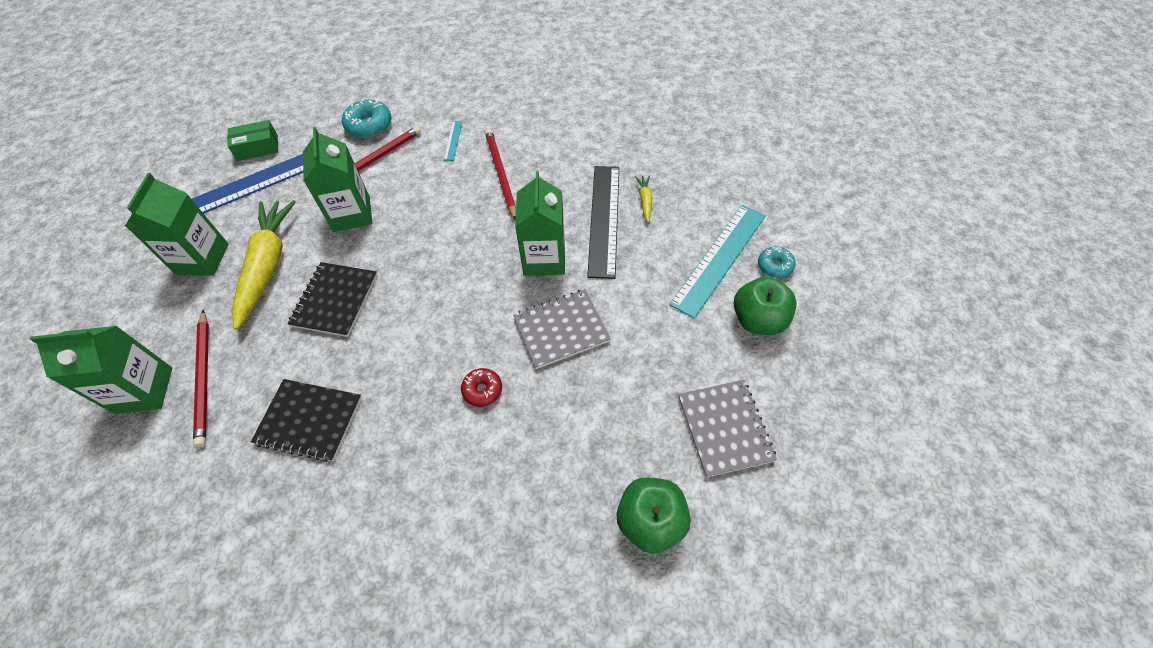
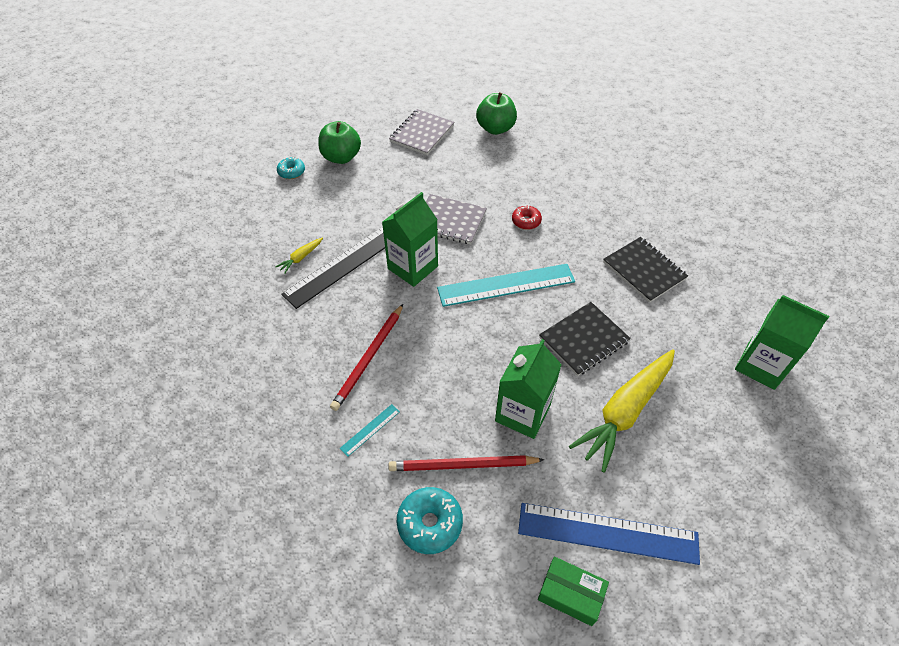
camera: 140 degrees left, 5 degrees down
(202, 259) = (684, 464): green carton -> none
(204, 379) = (710, 344): red pencil -> none
(719, 259) = (313, 195): turquoise ruler -> turquoise ruler (506, 285)

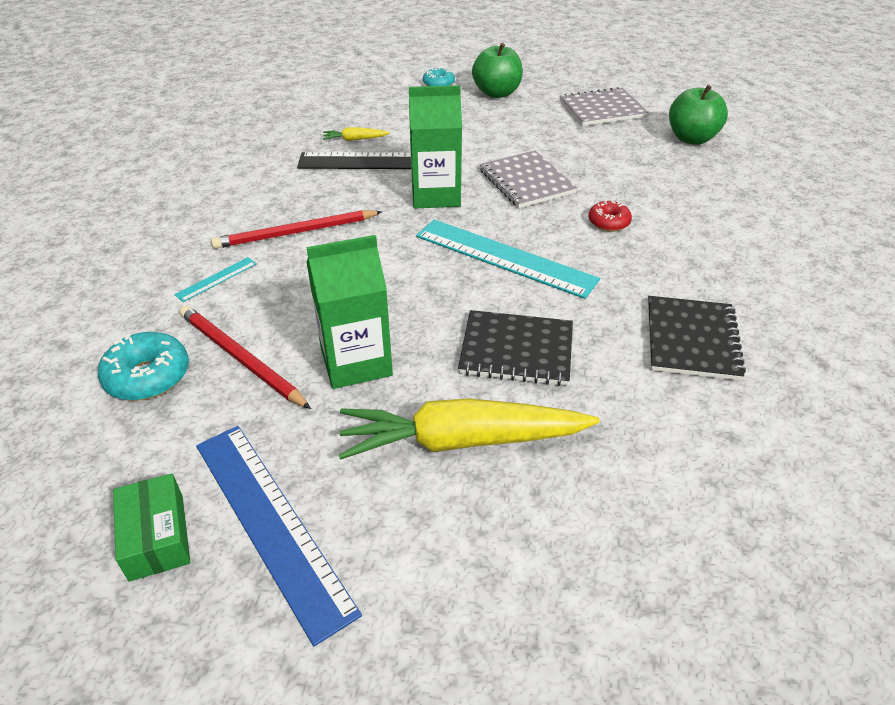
camera: 45 degrees right, 10 degrees down
(370, 429) = (216, 279): turquoise ruler -> turquoise ruler turned 45 degrees counterclockwise
(761, 365) = (720, 536): green carton -> none

